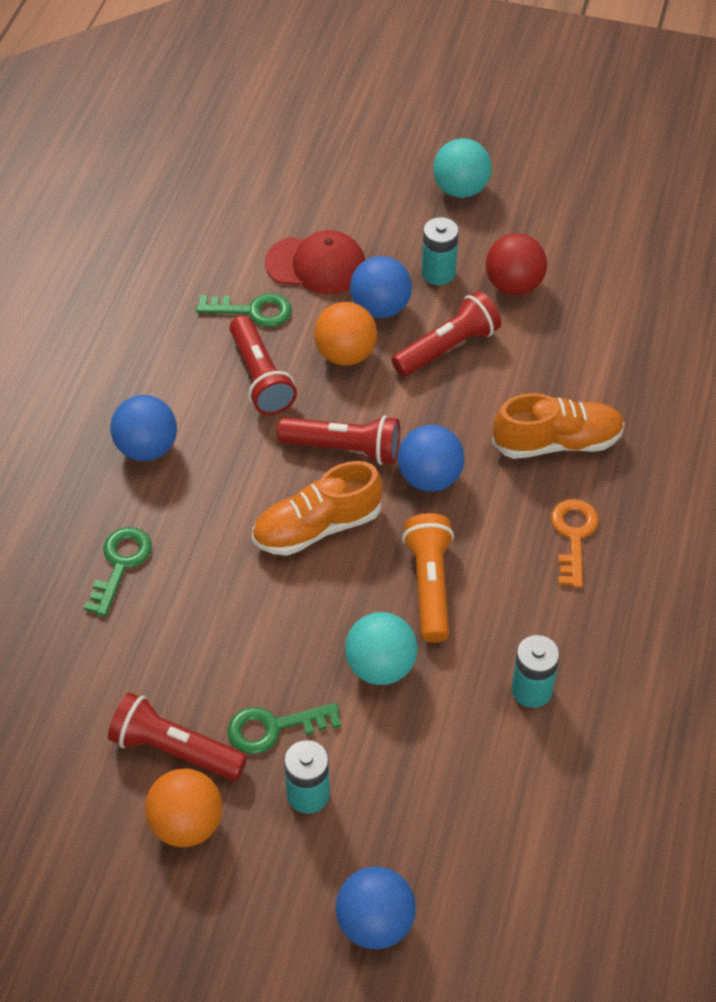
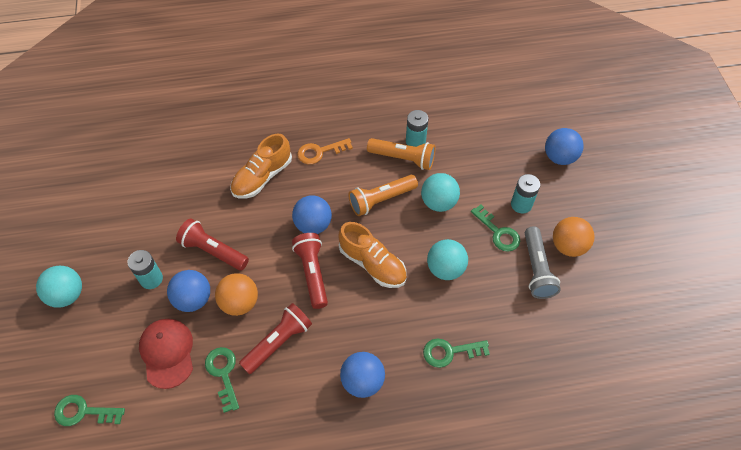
camera: 115 degrees left, 5 degrees up
(175, 750) = (536, 269): red flashlight -> grey flashlight
(253, 619) = (445, 269): none -> turquoise ball
(287, 178) = (83, 412): none -> green key
(501, 653) = (403, 158): none -> orange flashlight
(514, 285) = (148, 235): red ball -> none
(557, 442) = (262, 177): orange shoe -> orange shoe turned 105 degrees counterclockwise

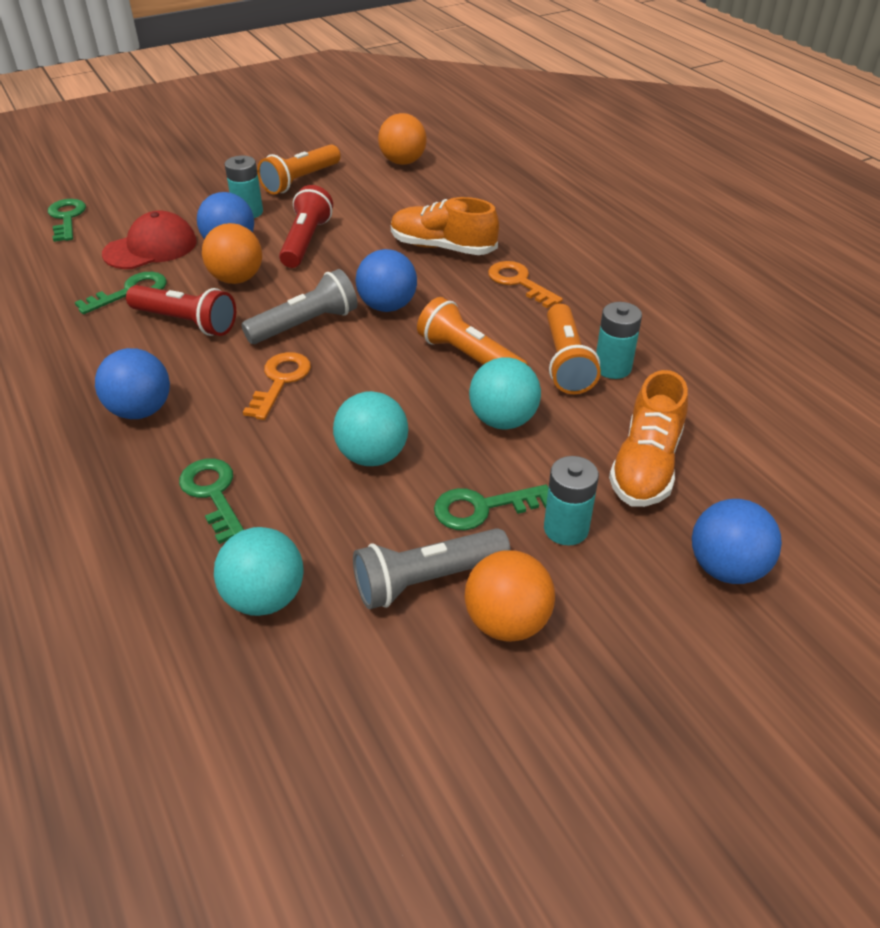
camera: 70 degrees right, 15 degrees down
(67, 295) = (208, 171): turquoise ball -> turquoise ball (265, 597)
(123, 235) = (301, 181): none -> orange flashlight
(135, 165) = (403, 162): none -> orange ball
(312, 273) = (305, 324): red flashlight -> grey flashlight
(364, 299) = (280, 381): none -> orange key
(372, 264) = (346, 375): orange shoe -> orange shoe (645, 465)
(498, 232) = (482, 508): green key -> green key turned 45 degrees clockwise

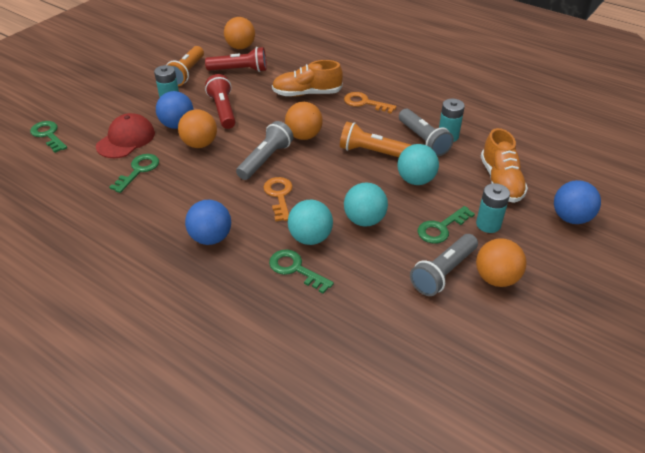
camera: 25 degrees left, 0 degrees up
(186, 322) = (191, 179): red flashlight -> red flashlight (239, 70)
(265, 597) = (370, 311): turquoise ball -> turquoise ball (310, 238)
(387, 306) = (304, 136): blue ball -> orange ball
(566, 362) = (423, 140): orange flashlight -> grey flashlight

